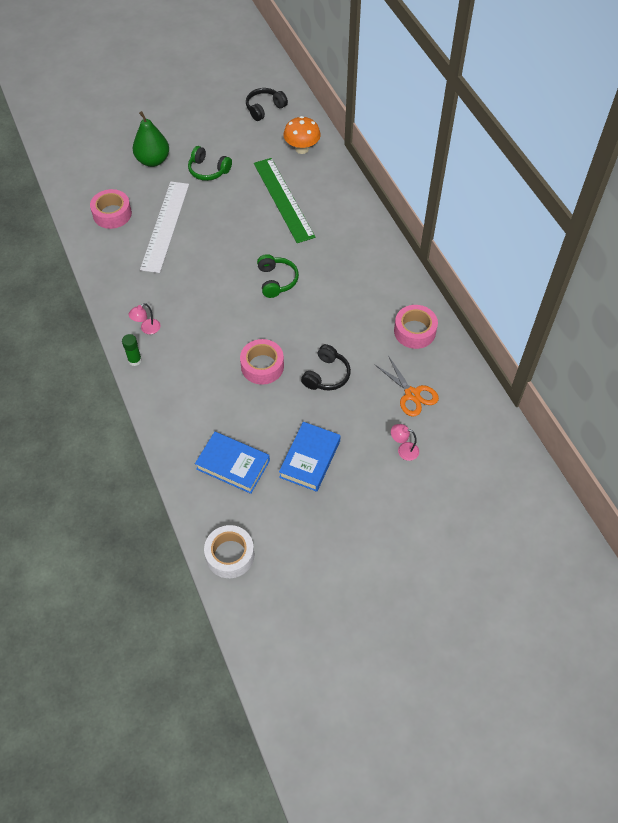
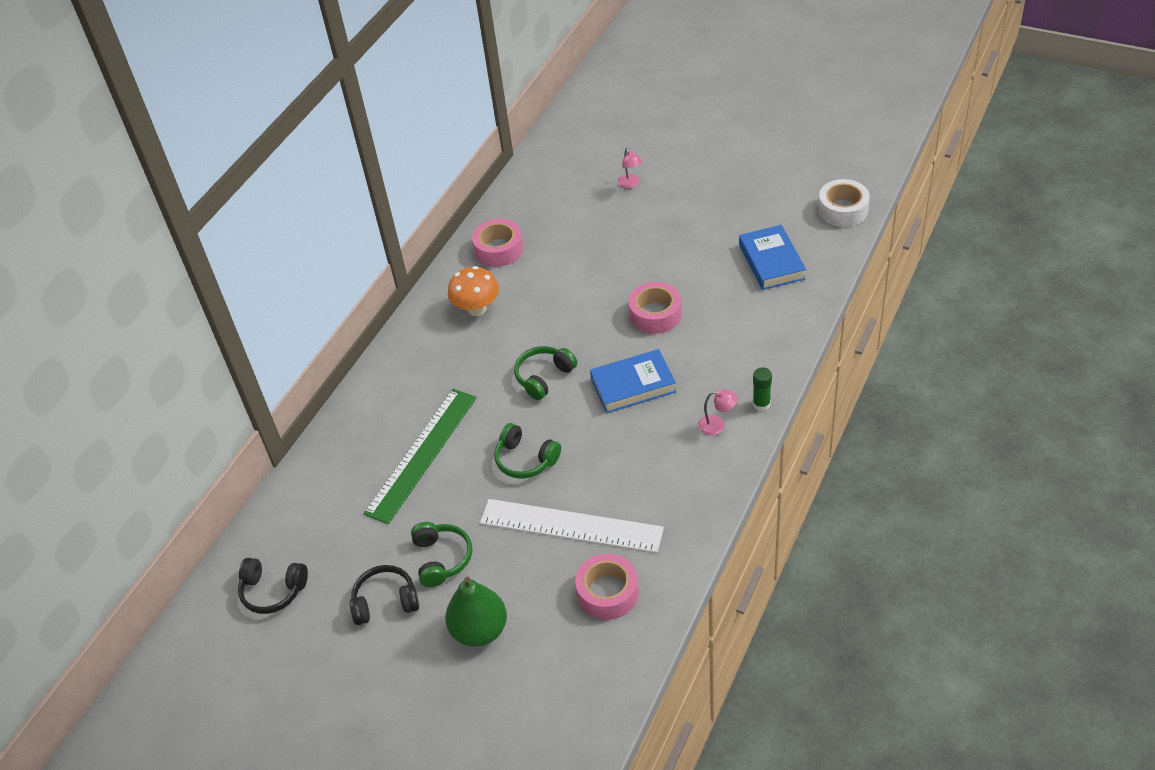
camera: 125 degrees left, 10 degrees down
(165, 226) = (571, 525): white ruler -> white ruler turned 45 degrees clockwise
(228, 236) = (525, 460): none -> green headphones
(302, 149) = (319, 498): orange mushroom -> orange mushroom (477, 309)
(310, 459) = (706, 225): blue book -> blue book (633, 385)
(326, 375) = (613, 269): black headphones -> black headphones (385, 601)
(412, 394) = (570, 211): orange scissors -> none

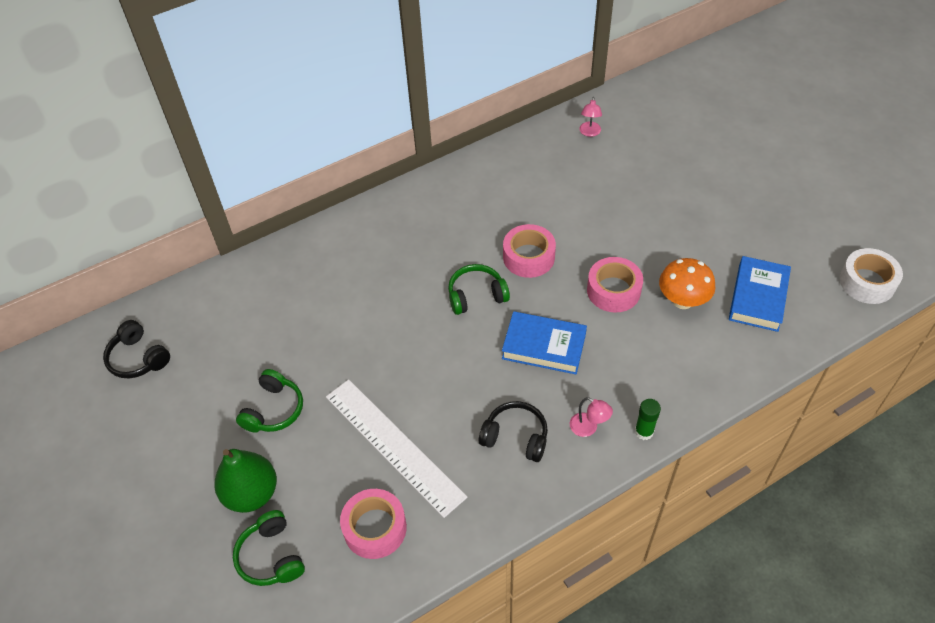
camera: 30 degrees right, 5 degrees up
(385, 601) = (205, 420): black headphones -> black headphones (515, 437)
(422, 454) = (330, 308): green ruler -> none
(477, 309) = (470, 205): orange mushroom -> orange mushroom (682, 301)
(499, 249) = (527, 161): pink tape -> pink tape (528, 257)
(525, 460) = (404, 362): green headphones -> green headphones (271, 556)
(630, 184) = (683, 158): pink lamp -> pink lamp (589, 132)

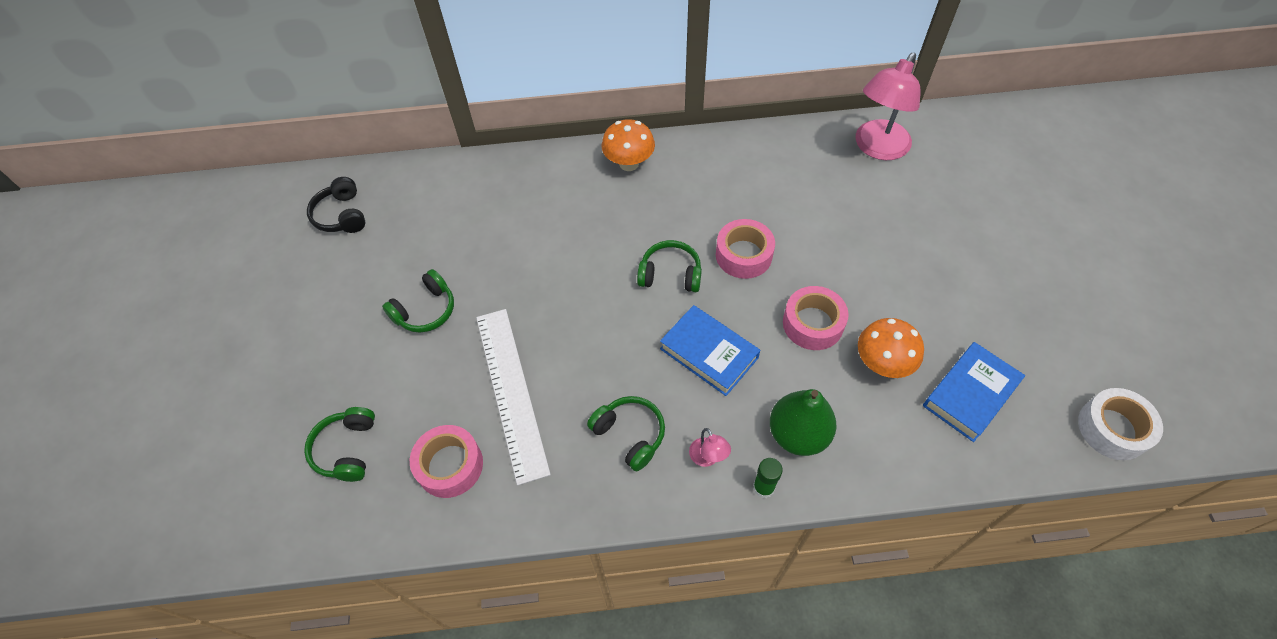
camera: 25 degrees right, 5 degrees up
(251, 493) = (363, 381): green pear -> green pear (798, 434)
(388, 216) = (629, 163): none -> orange mushroom
(515, 437) = (630, 434): black headphones -> green headphones
(589, 132) = (877, 148): pink lamp -> pink lamp, size x2.30

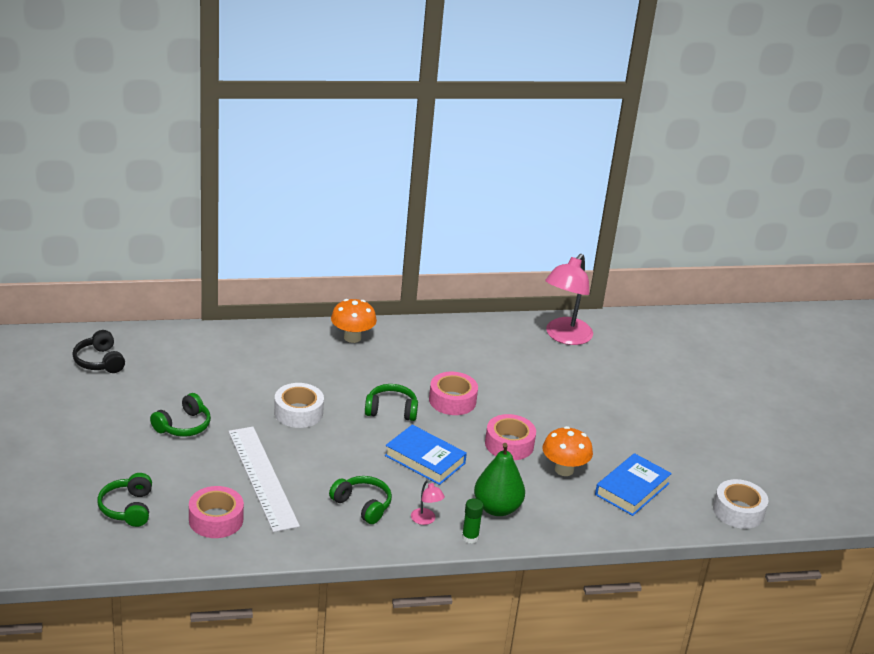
camera: 10 degrees left, 25 degrees down
(560, 283) = (298, 412): none -> white tape

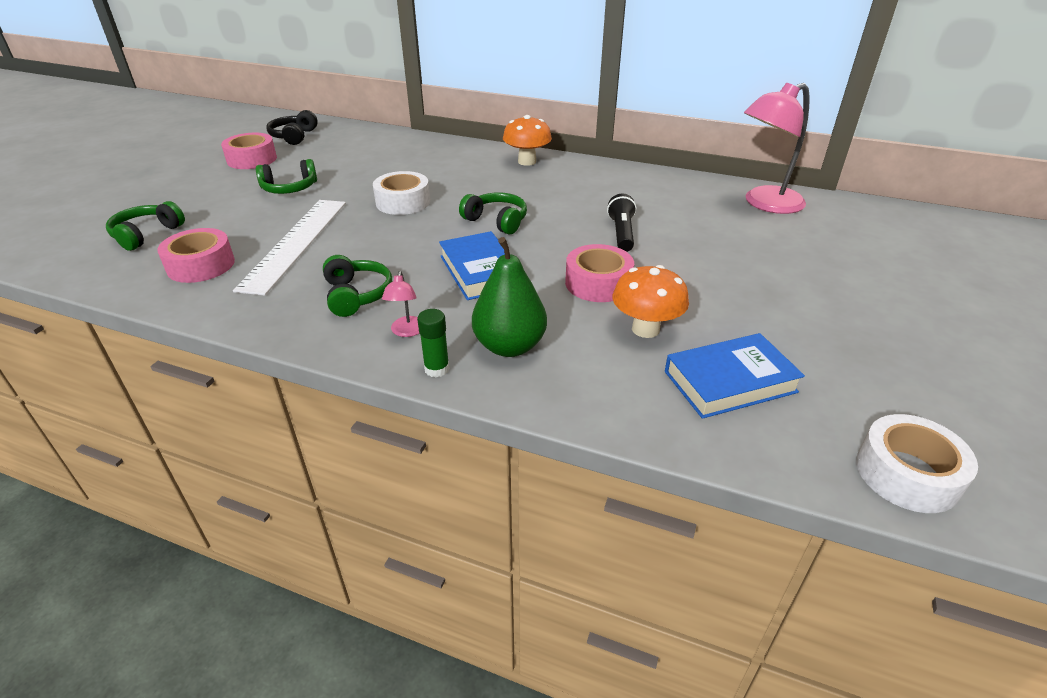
camera: 35 degrees right, 5 degrees up
(452, 400) = (573, 228): pink tape -> pink tape (252, 159)
(489, 395) = (622, 233): none -> black flashlight

